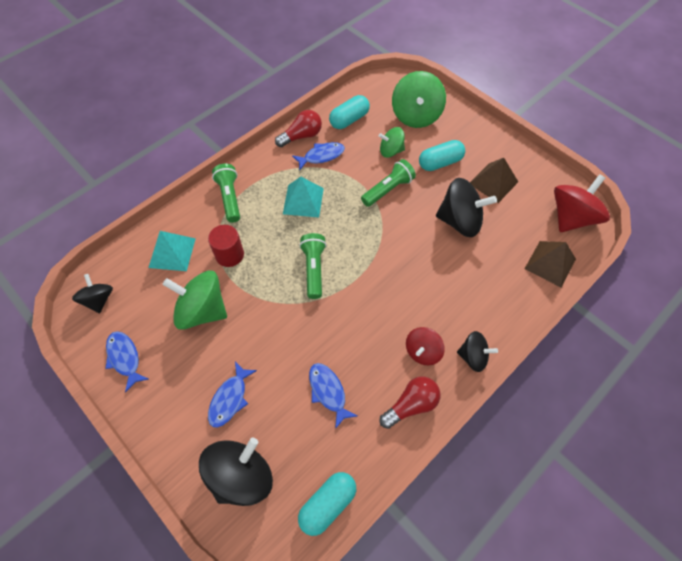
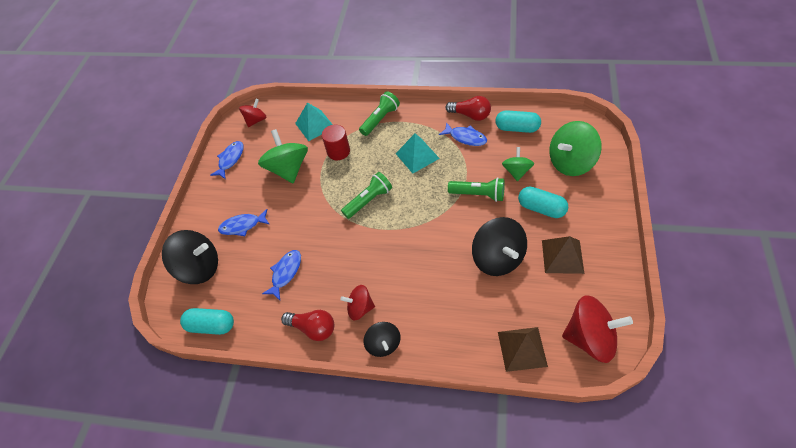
camera: 60 degrees right, 5 degrees down
(99, 300) = (256, 120): black spinning top -> red spinning top
(391, 151) = (516, 171): green spinning top -> green spinning top turned 45 degrees clockwise

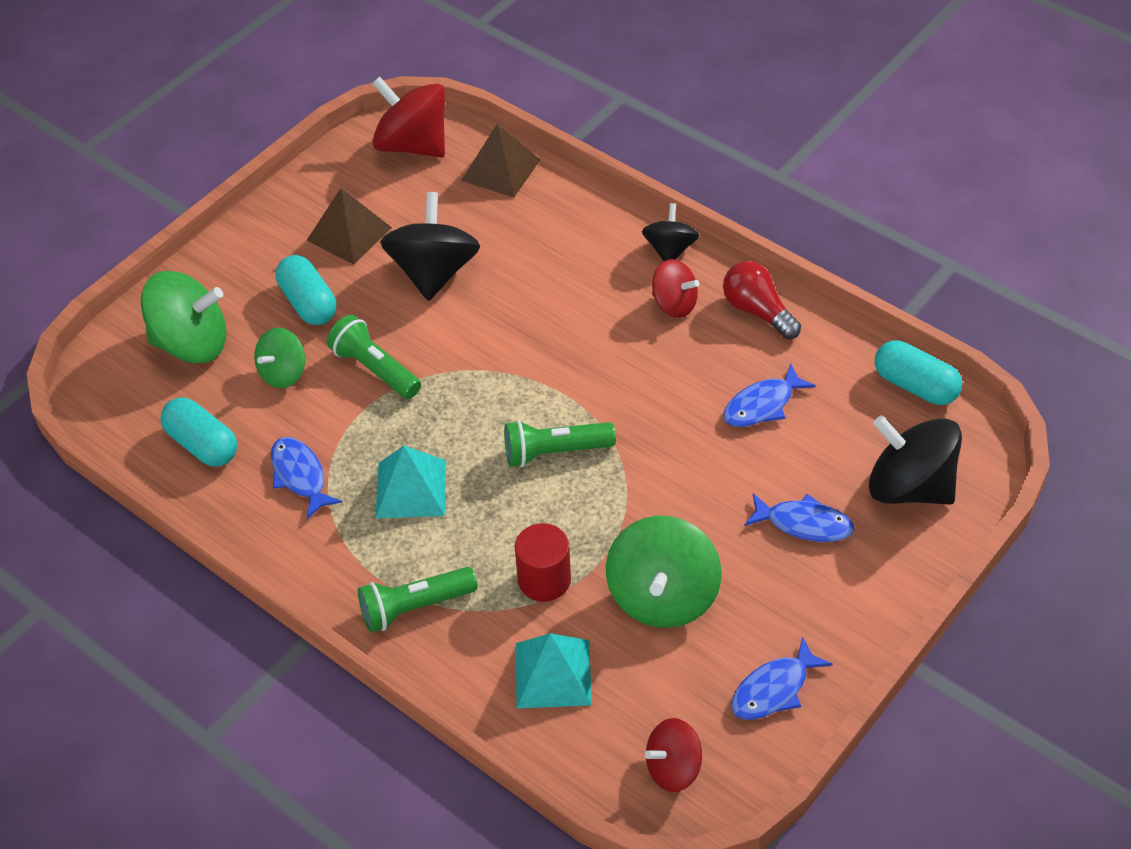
camera: 155 degrees left, 5 degrees down
(470, 115) = (248, 516): red light bulb -> none

